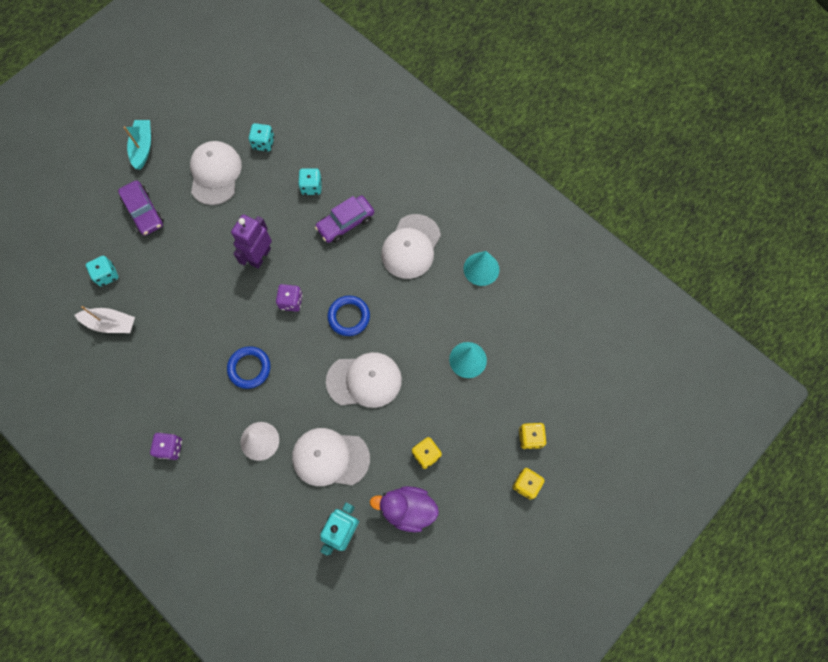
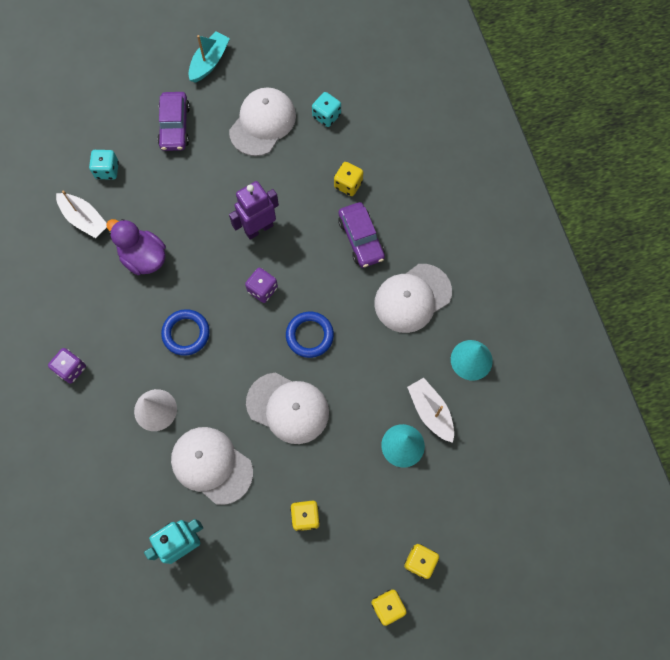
camera: 30 degrees right, 0 degrees up
(311, 187) = (348, 184): turquoise dice -> yellow dice
(345, 223) = (361, 239): purple car -> purple car turned 105 degrees counterclockwise
(407, 509) = (256, 560): purple duck -> purple duck (143, 257)
(473, 323) = (430, 412): none -> white boat

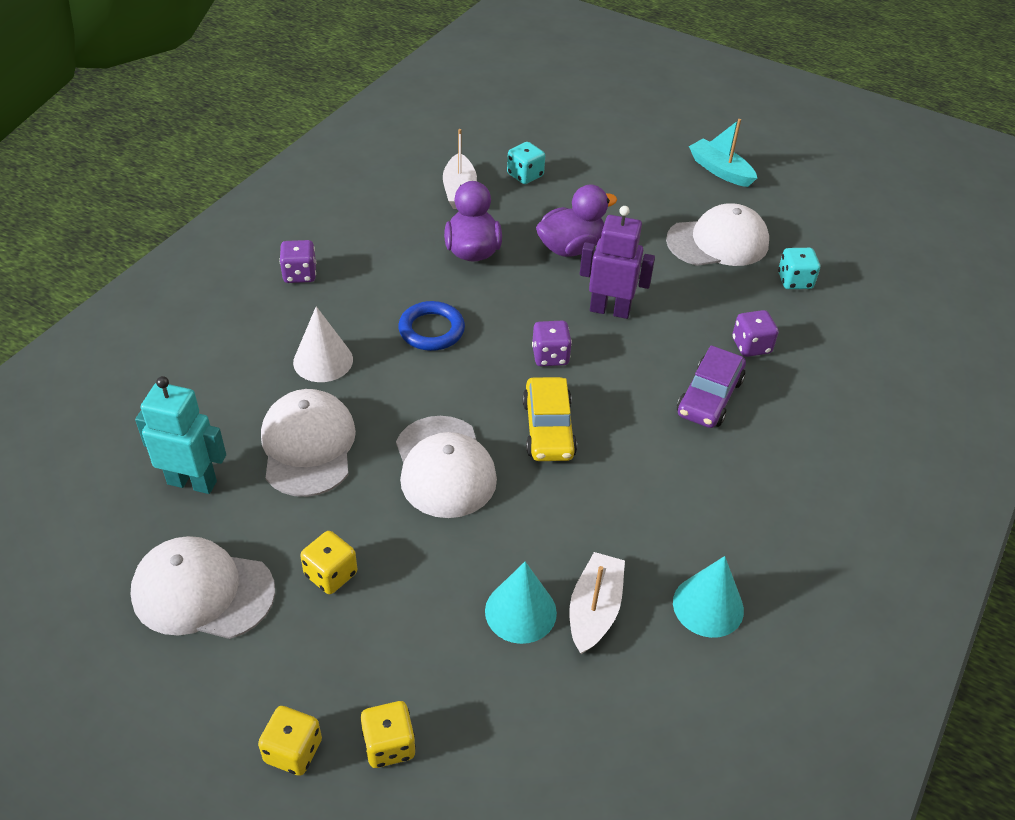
camera: 45 degrees right, 25 degrees down
(175, 126) = (627, 189): purple car -> none
(192, 203) = (570, 248): none -> purple duck
(209, 62) = (720, 170): turquoise boat -> turquoise boat turned 120 degrees counterclockwise
(309, 335) = (548, 429): blue ring -> yellow car
(348, 184) = (751, 346): yellow dice -> purple dice
(412, 298) = (705, 491): white cap -> white cap (202, 592)

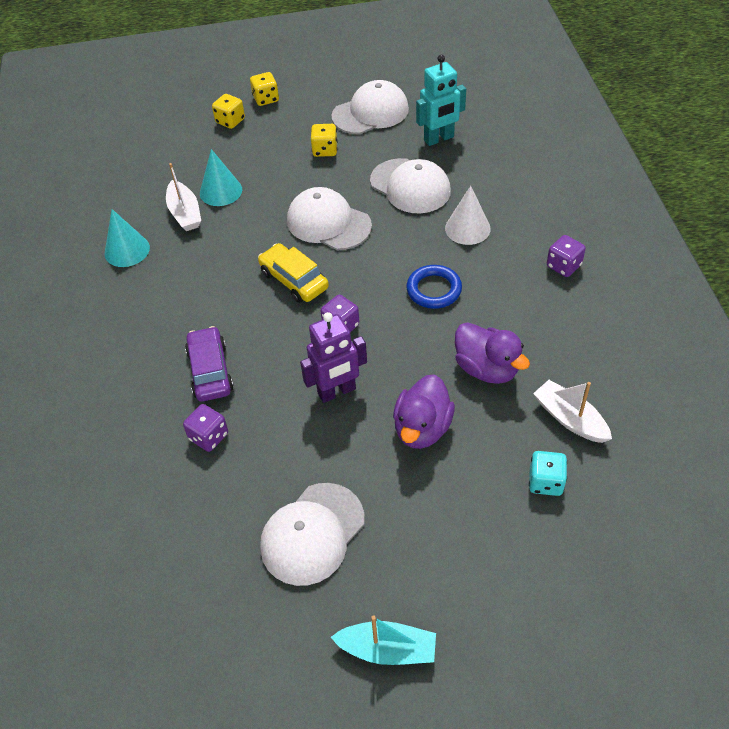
camera: 145 degrees right, 5 degrees up
(794, 281) = (215, 537): turquoise dice -> none

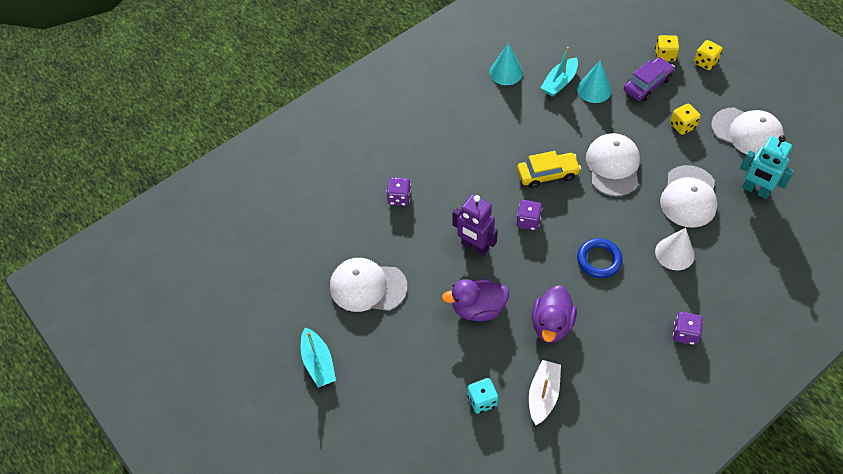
camera: 60 degrees right, 5 degrees up
(185, 213) = (559, 82): white boat -> turquoise boat
(210, 371) = (445, 171): purple car -> purple car (647, 84)
(294, 280) = (547, 174): yellow car -> yellow car turned 60 degrees clockwise

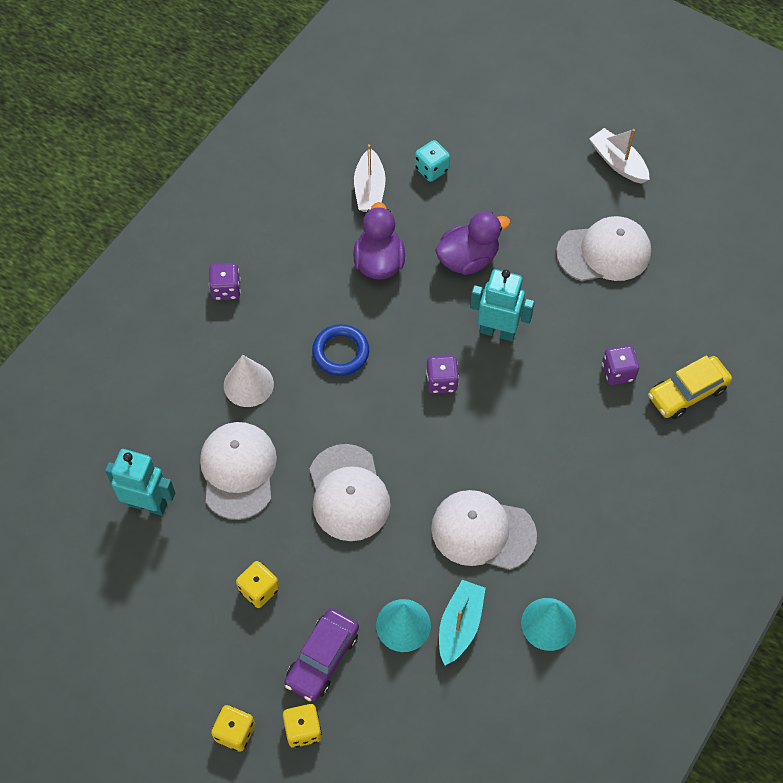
camera: 160 degrees right, 5 degrees up
(318, 362) = (618, 162): turquoise boat -> white boat
(474, 246) = (497, 331): purple robot -> turquoise robot
(547, 174) = (435, 457): yellow car -> yellow car (687, 392)
(747, 132) = (163, 602): white cap -> white cap (483, 531)

